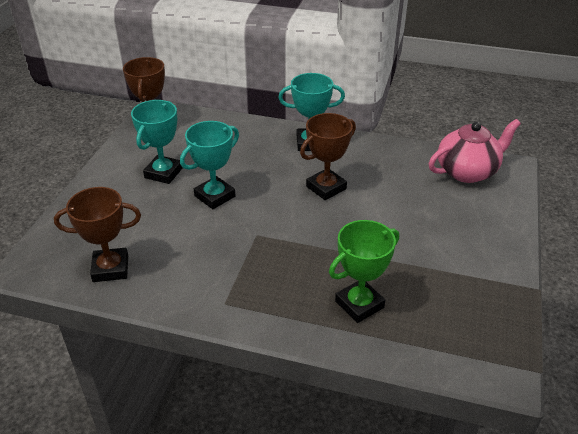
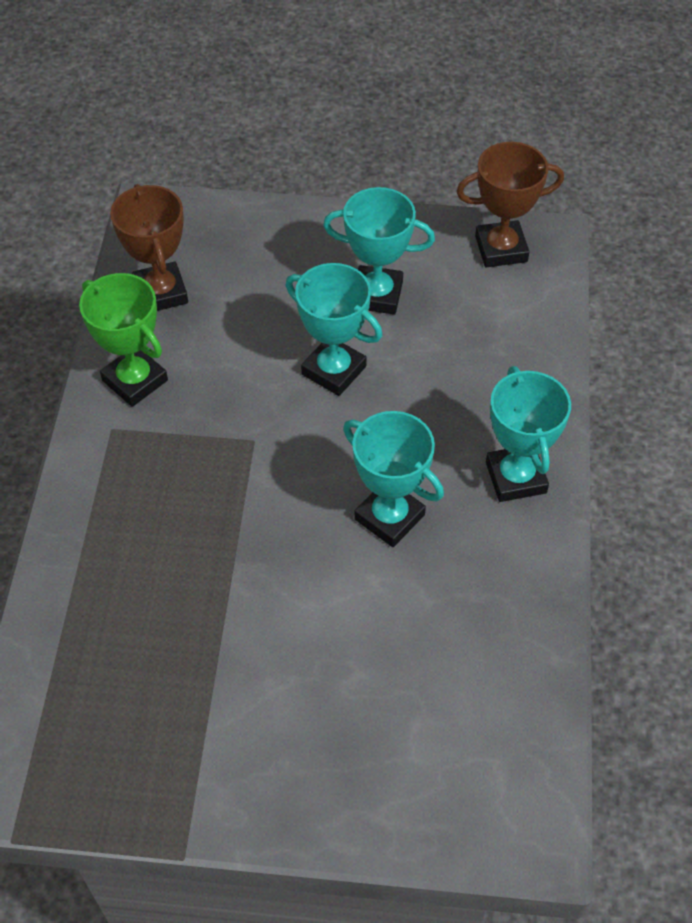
camera: 80 degrees right, 15 degrees up
(326, 187) = (389, 517): brown trophy -> turquoise trophy
(359, 304) = (123, 590): green trophy -> green trophy (135, 380)
(467, 171) = (496, 750): pink teapot -> none

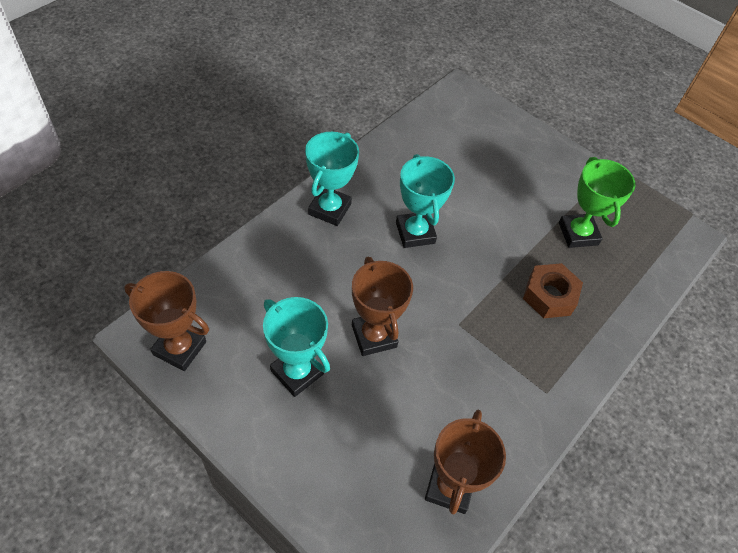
camera: 150 degrees left, 0 degrees up
(135, 380) = (512, 419): green trophy -> green trophy (578, 234)
(168, 544) = (549, 295): none -> brown nut
(333, 370) = (374, 336): turquoise trophy -> brown trophy

